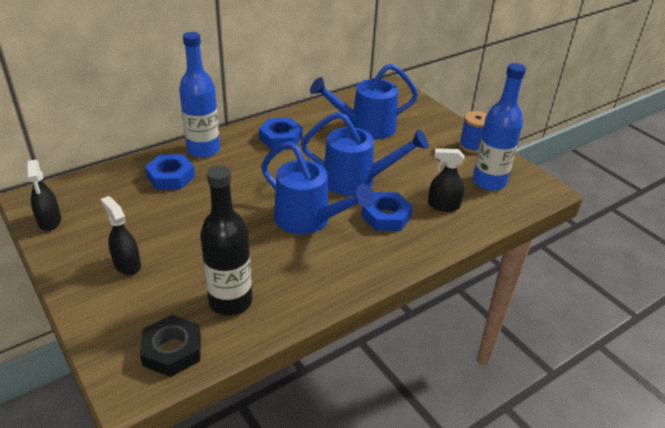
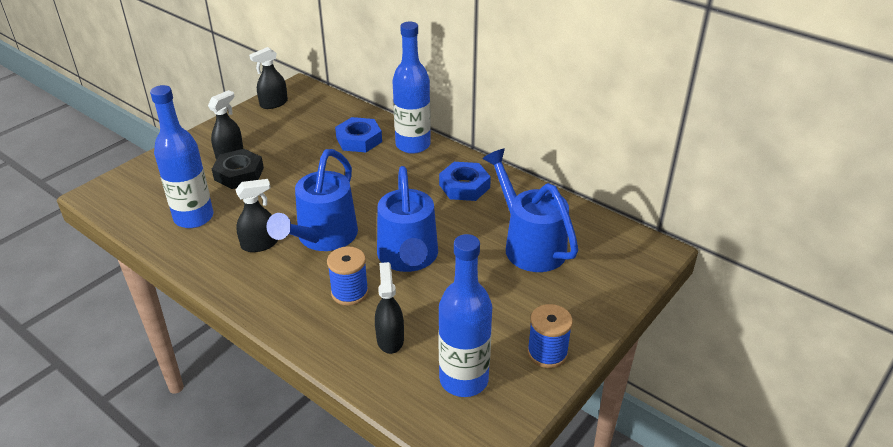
camera: 75 degrees right, 0 degrees up
(172, 350) = (134, 203): black nut -> black nut (239, 174)
(230, 301) = (194, 217): black bottle -> blue bottle
(299, 259) = (260, 244): none -> black spray bottle
(386, 216) = (349, 292): blue nut -> blue spool

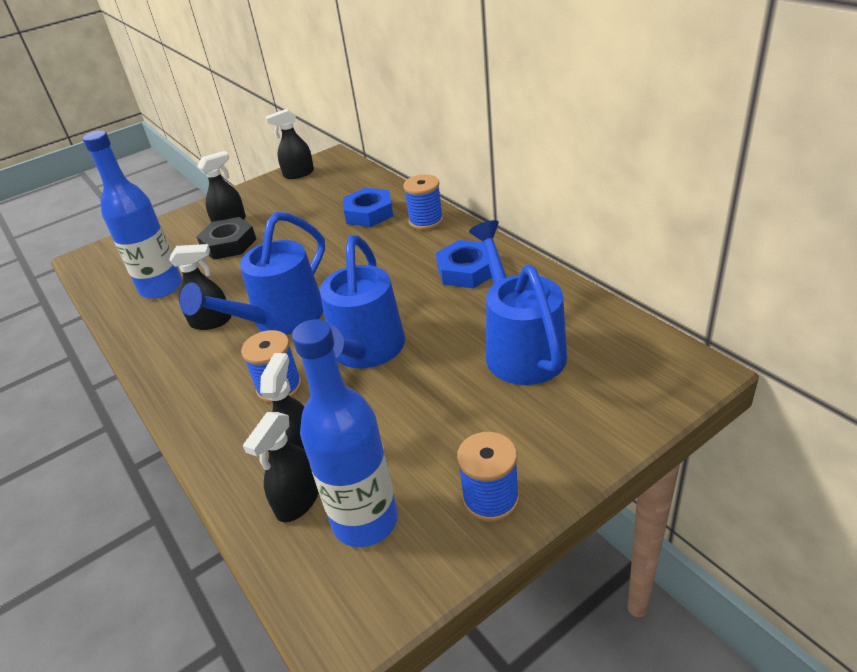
camera: 20 degrees right, 0 degrees up
(406, 373) = (298, 501): none -> black spray bottle
(413, 145) = (426, 221): blue bottle -> blue spool

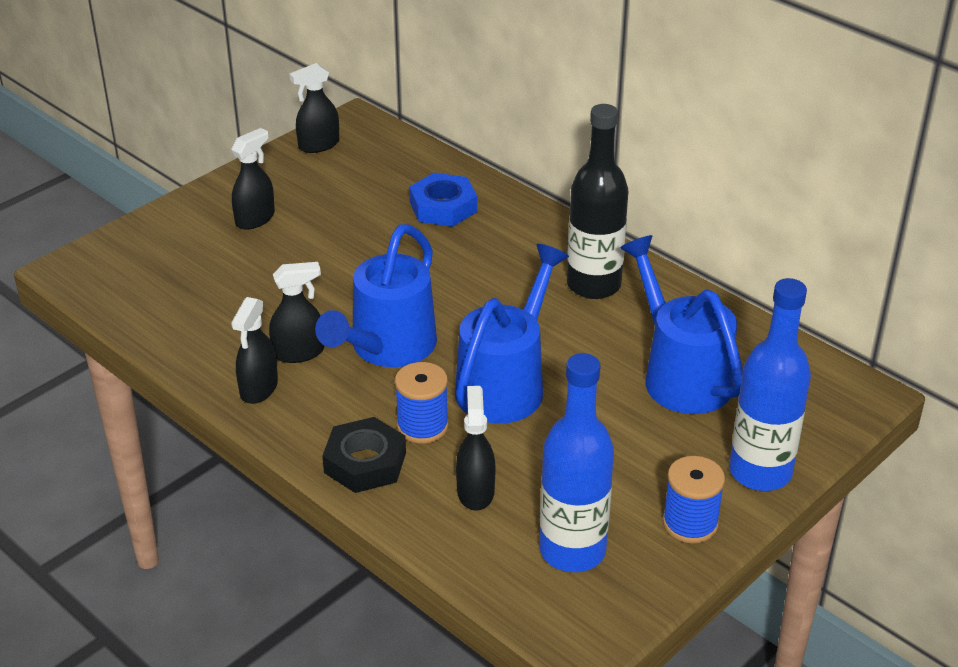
camera: 15 degrees left, 0 degrees up
(161, 287) = (206, 309): blue bottle -> blue bottle (760, 472)
(228, 244) = (268, 249): black nut -> black nut (365, 462)
(298, 501) = (495, 538): black spray bottle -> black spray bottle (259, 388)
(364, 351) = (506, 384): blue watering can -> blue watering can turned 150 degrees counterclockwise
(426, 221) = (522, 219): blue spool -> none
(466, 270) = (593, 285): blue nut -> black bottle

